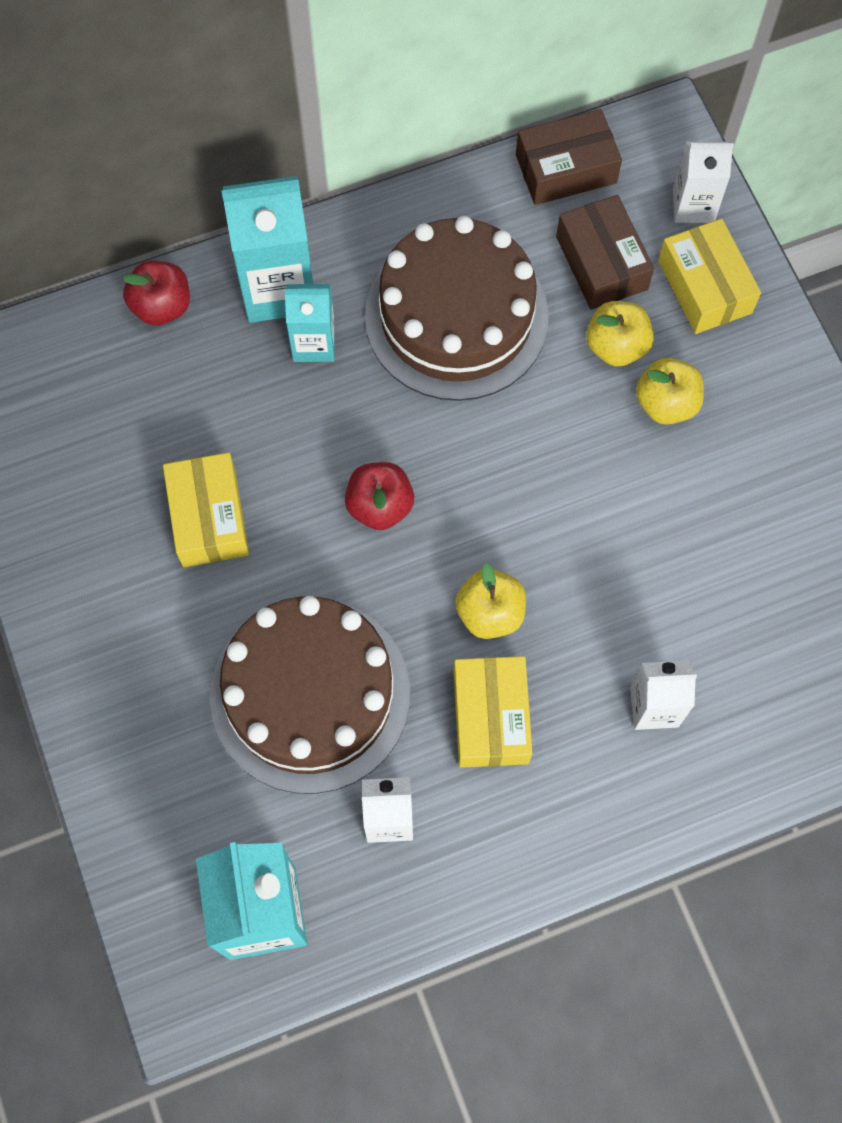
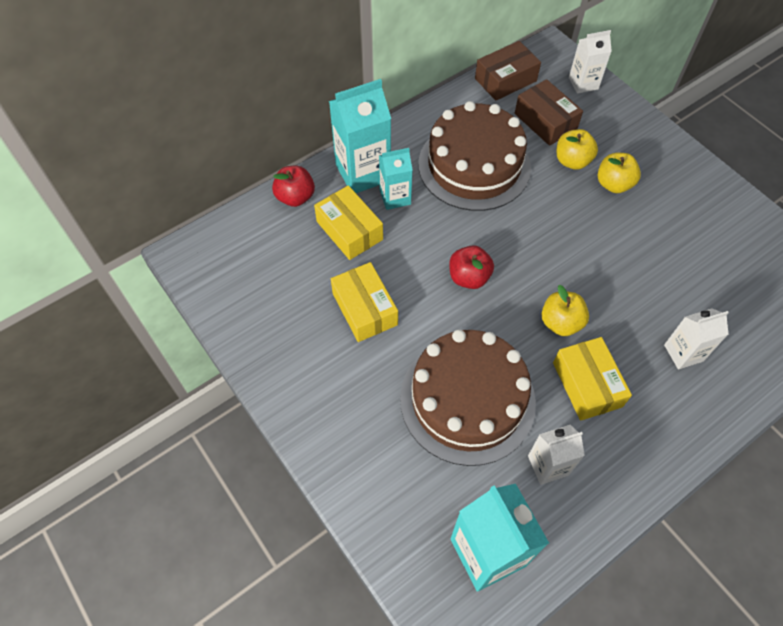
camera: 15 degrees left, 10 degrees down
(704, 287) = (608, 121): yellow box -> yellow box (349, 230)

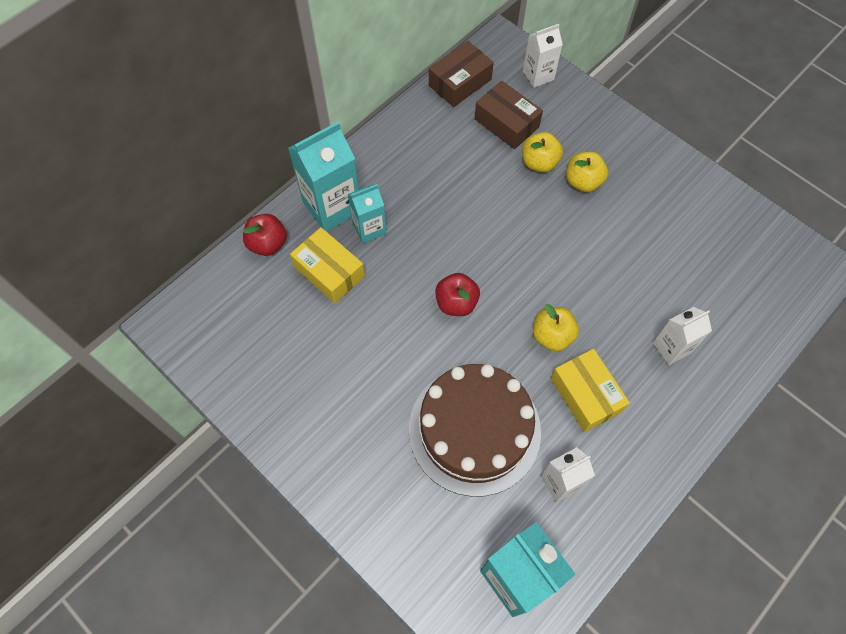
camera: 10 degrees left, 5 degrees up
(365, 309) = (359, 353): yellow box -> none
(474, 165) = (443, 182): brown cake -> none

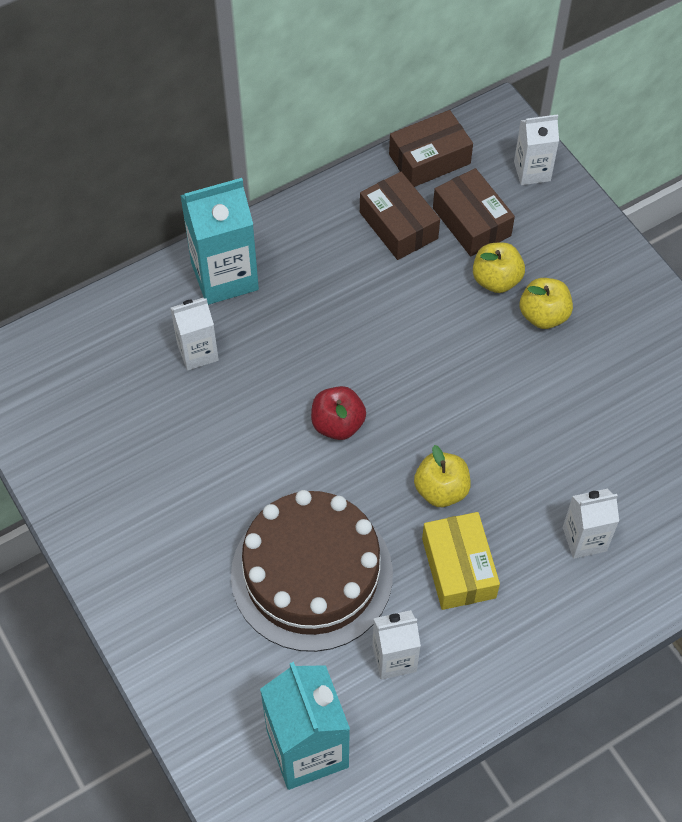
camera: 15 degrees right, 5 degrees down
(268, 244) = (135, 303): red apple -> none
(329, 272) = (198, 352): yellow box -> white carton
(369, 228) = (261, 312): turquoise carton -> none
(453, 137) = (398, 225): none -> brown box

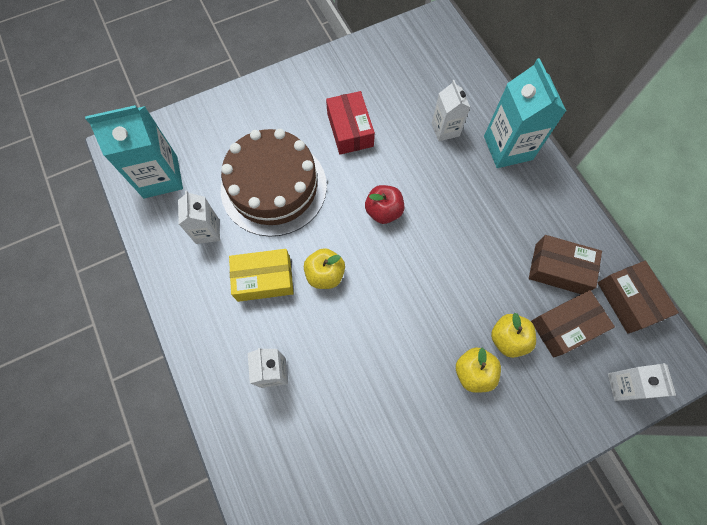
camera: 95 degrees right, 10 degrees up
(204, 478) = (350, 130): none -> red box
(398, 225) = (559, 269): brown box -> brown box turned 45 degrees clockwise

